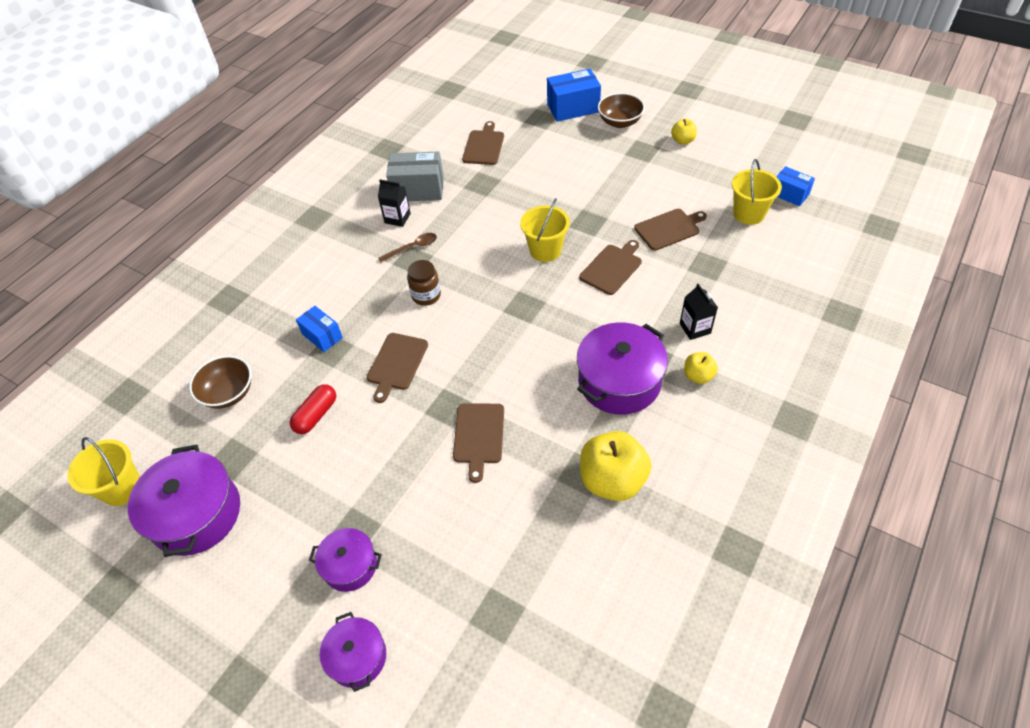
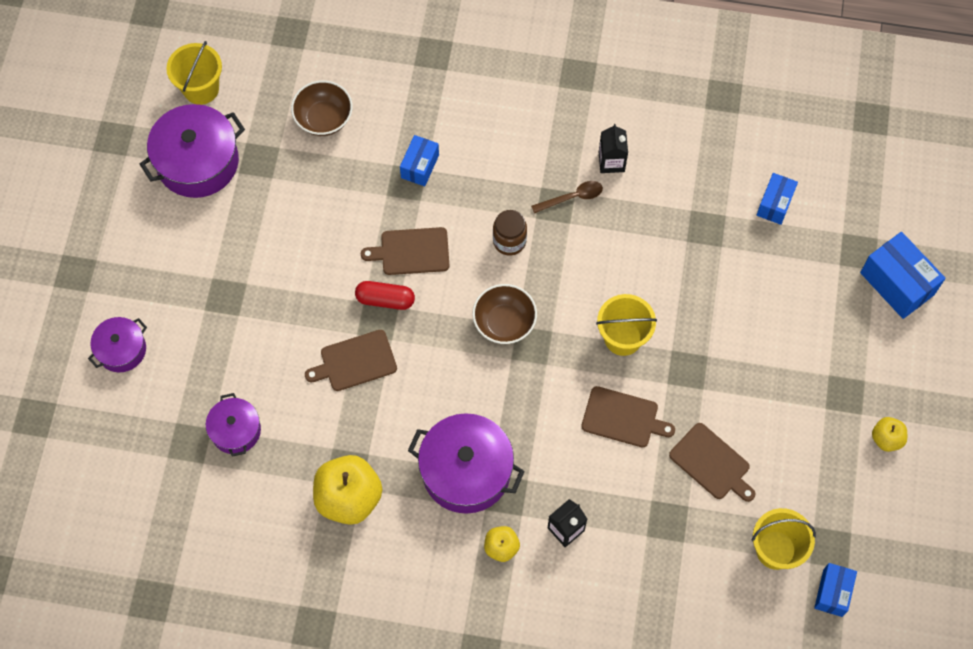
camera: 65 degrees right, 15 degrees up
(316, 415) = (327, 207): red capsule -> red capsule (385, 299)
(350, 565) = (193, 308): purple pot -> purple pot (235, 430)
(412, 248) = (572, 197): brown spoon -> brown spoon turned 60 degrees counterclockwise
(418, 189) = (667, 163): grey box -> none
(484, 146) = (775, 204): brown cutting board -> blue box
(620, 122) = (892, 350): brown bowl -> brown bowl (504, 323)

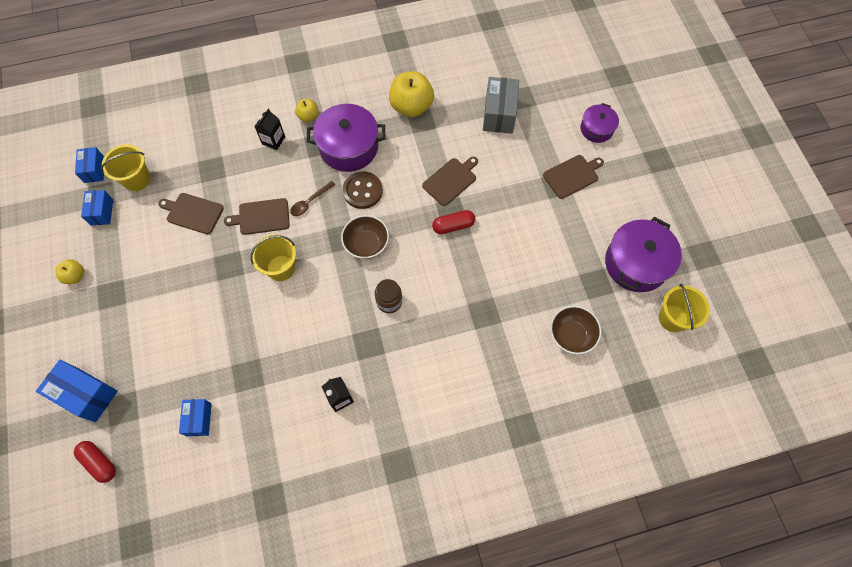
camera: 155 degrees right, 0 degrees up
(235, 430) = (499, 114): purple pot -> grey box
(411, 251) = (453, 265): brown cutting board -> brown cutting board (572, 175)
(420, 166) = (481, 329): blue box -> blue box (102, 212)
(476, 397) = (362, 191): none -> brown button
(572, 197) = (358, 355): brown spoon -> brown spoon (310, 202)
(895, 205) = (99, 462): none -> red capsule

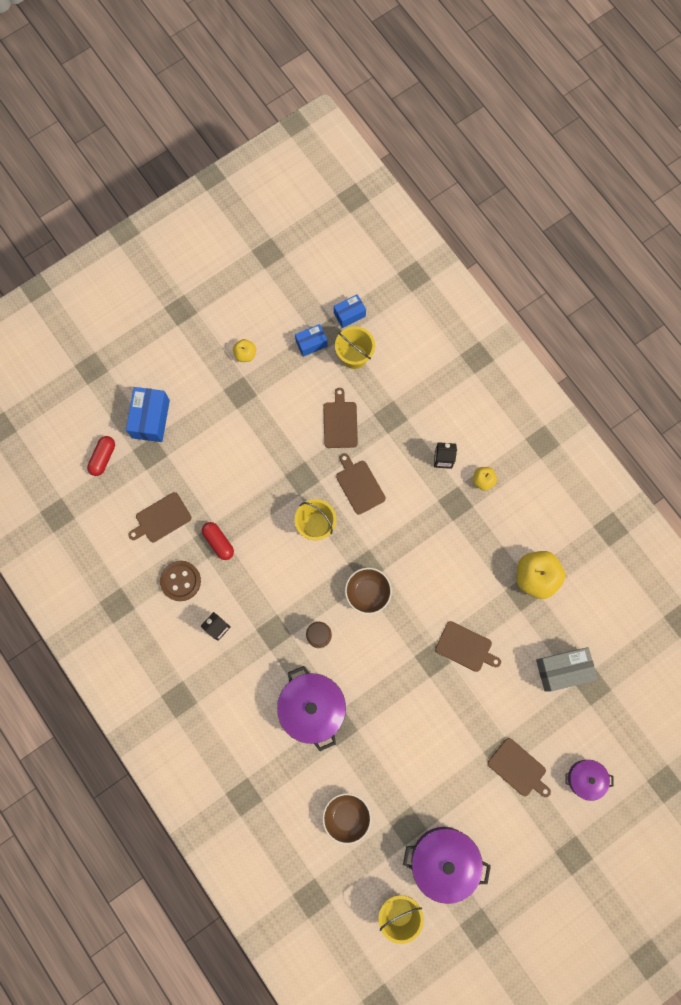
camera: 70 degrees right, 10 degrees up
(199, 419) = (161, 518): blue box -> brown cutting board
(310, 202) = (391, 522): brown spoon -> none
(348, 147) = (464, 534): purple pot -> purple pot (312, 707)
(362, 191) = (421, 567): brown button -> brown button (180, 581)
(453, 226) = (417, 667): red capsule -> red capsule (218, 542)

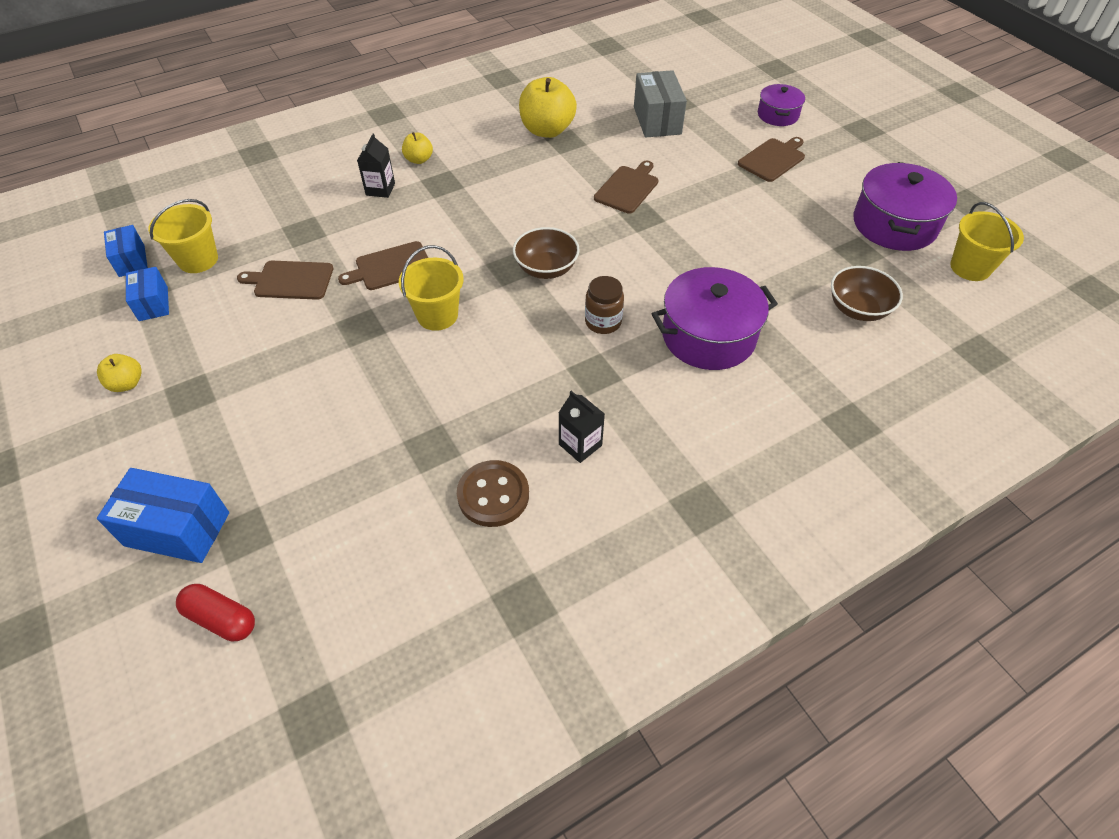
camera: 85 degrees left, 25 degrees down
(161, 518) = (373, 520): brown cutting board -> none
(218, 542) = (436, 436): red capsule -> none

